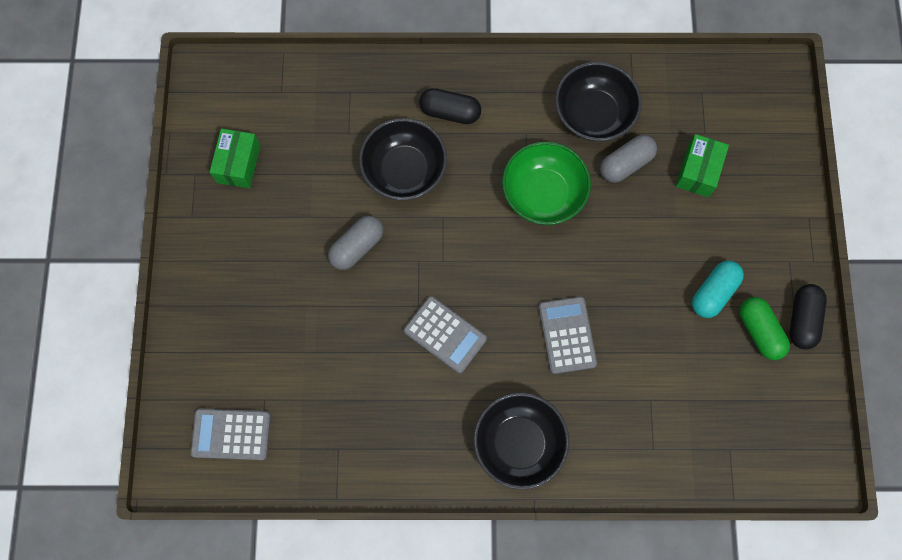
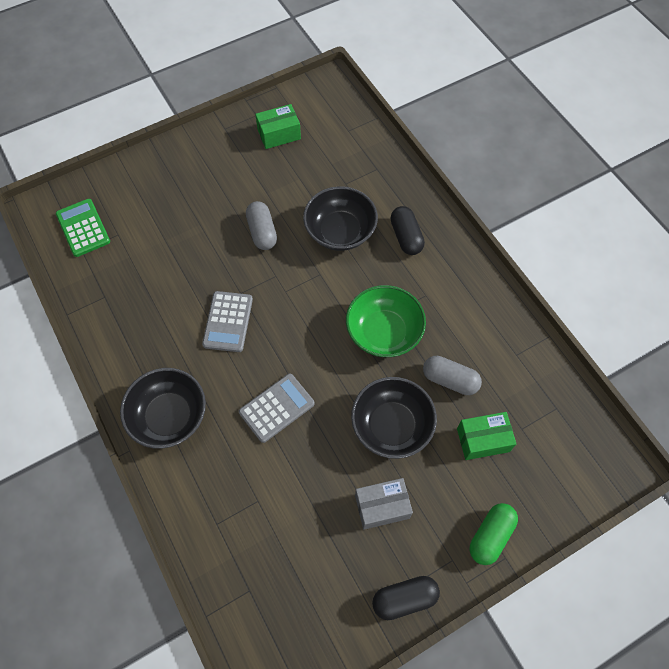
camera: 60 degrees right, 10 degrees down
(231, 434) = (83, 228): grey calculator -> green calculator
(357, 247) = (262, 232): grey capsule -> grey capsule turned 60 degrees clockwise
(593, 114) = (476, 335): black bowl -> black bowl (391, 425)
(713, 292) = (382, 506): turquoise capsule -> grey box
(759, 331) = (370, 564): green capsule -> green capsule (490, 536)

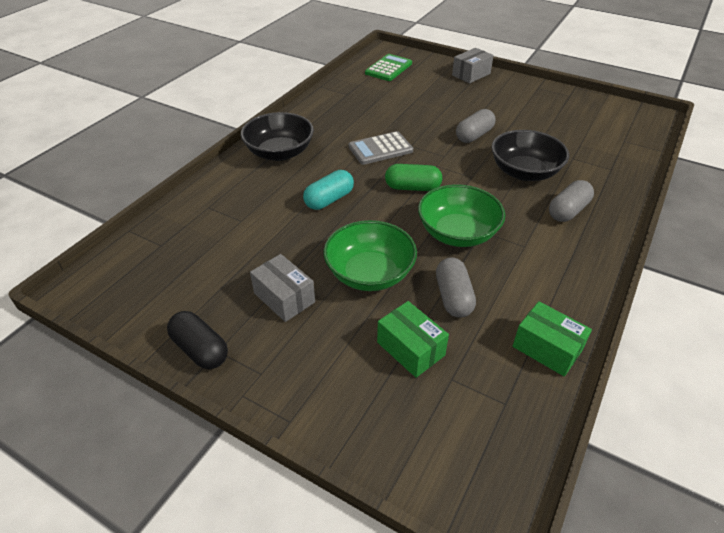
camera: 60 degrees right, 20 degrees down
(157, 164) = (471, 74): none -> grey box
(277, 408) = (329, 200): grey calculator -> turquoise capsule
(279, 134) = (569, 111): green box -> green box (547, 348)
(391, 425) = (369, 273): black bowl -> green bowl
(406, 237) = (568, 211): black capsule -> grey capsule
(490, 536) = (307, 397): green capsule -> green capsule (412, 187)

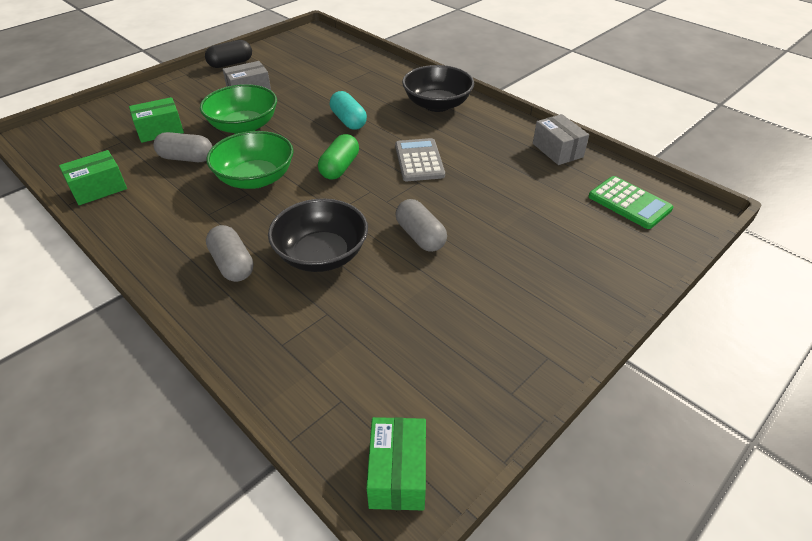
camera: 105 degrees right, 0 degrees up
(471, 74) = (606, 285): grey box -> grey box (557, 150)
(642, 118) = (397, 473): none -> green box

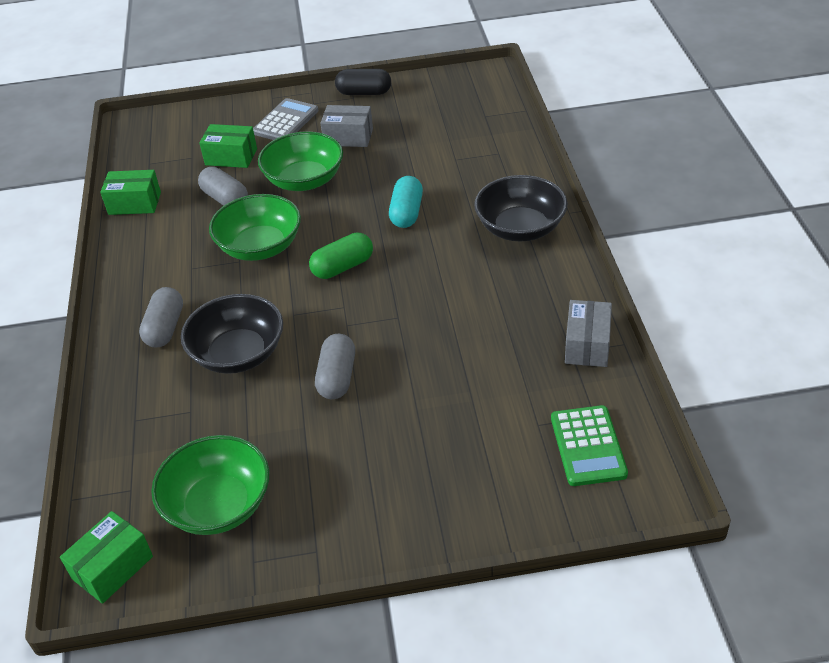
camera: 40 degrees right, 0 degrees up
(419, 161) = (425, 292): grey calculator -> grey calculator (285, 121)
(434, 368) = (218, 505): none -> green bowl

